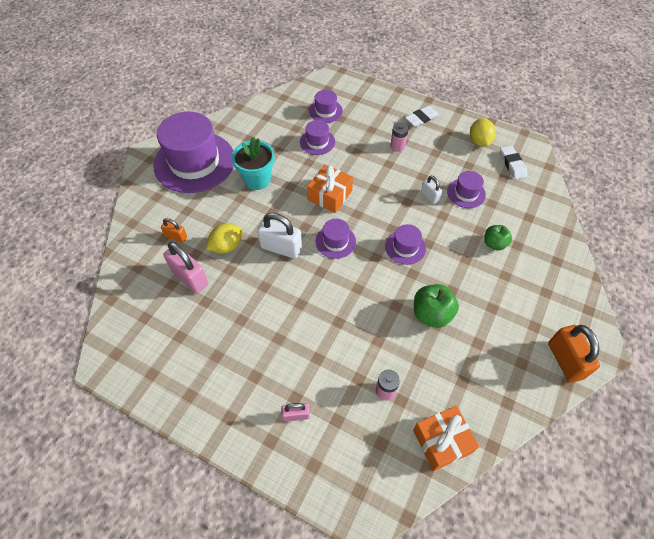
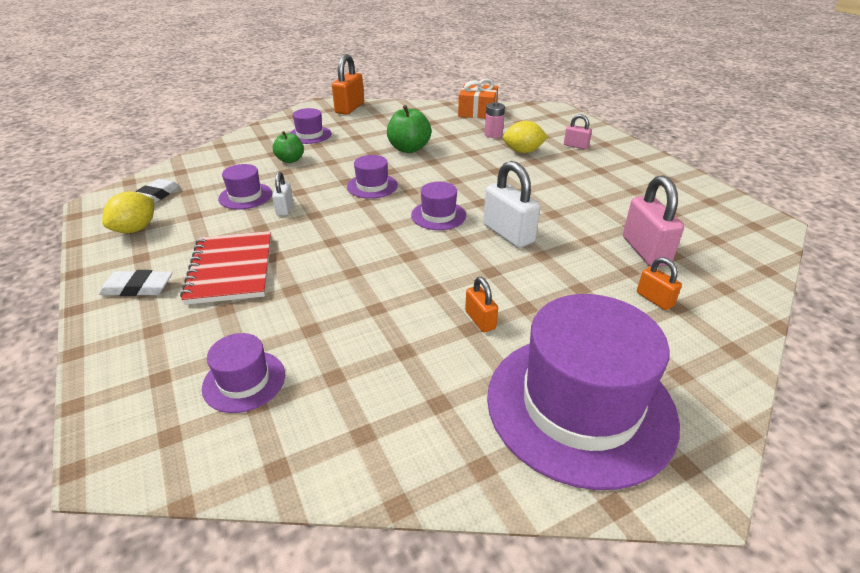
camera: 145 degrees left, 20 degrees down
(227, 246) = (580, 261): yellow lemon -> yellow lemon (523, 151)
(257, 179) = (480, 320): turquoise flower pot -> orange padlock
(317, 142) = (328, 331): purple hat -> purple hat (310, 135)
(330, 195) = (395, 256): orange gift -> none
(397, 146) = (231, 269): pink battery -> red notebook

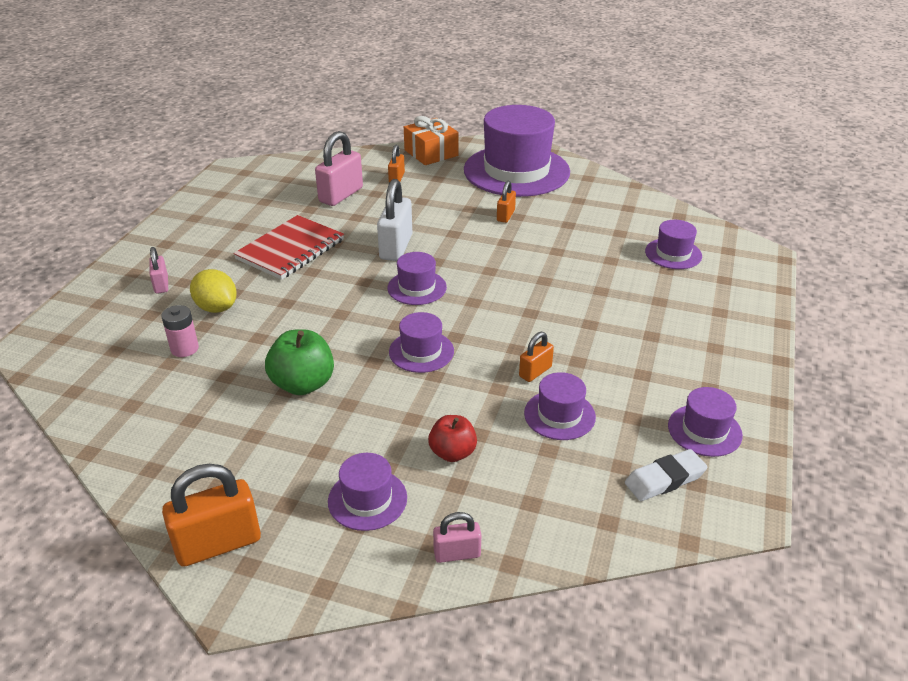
camera: 135 degrees left, 0 degrees up
(136, 229) = (704, 430): yellow lemon -> purple hat
(138, 288) = (721, 353): white eraser -> none
(231, 269) = (635, 330): red notebook -> red notebook (290, 250)
(248, 138) = (457, 554): none -> pink padlock
(285, 208) = (535, 372): white padlock -> orange padlock
(290, 160) = (452, 453): green apple -> red apple
(477, 112) = (106, 402): orange gift -> orange gift (431, 153)

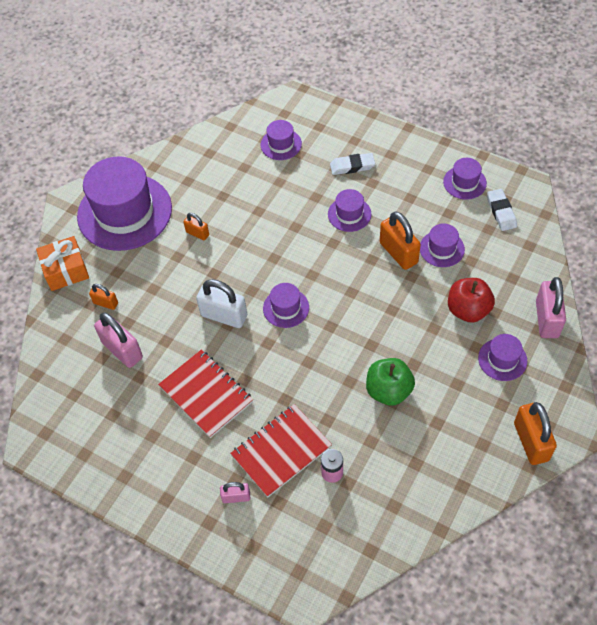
camera: 75 degrees left, 20 degrees up
(216, 308) = (281, 451): yellow lemon -> red notebook
(421, 351) = (365, 314): purple hat -> purple hat (349, 214)
(452, 453) = (468, 310): red apple -> red apple, size x1.52
(457, 554) = (547, 319): pink padlock -> pink padlock, size x1.82
(535, 372) = (398, 253): orange padlock -> orange padlock, size x1.82
(670, 314) = (352, 166): none -> white eraser

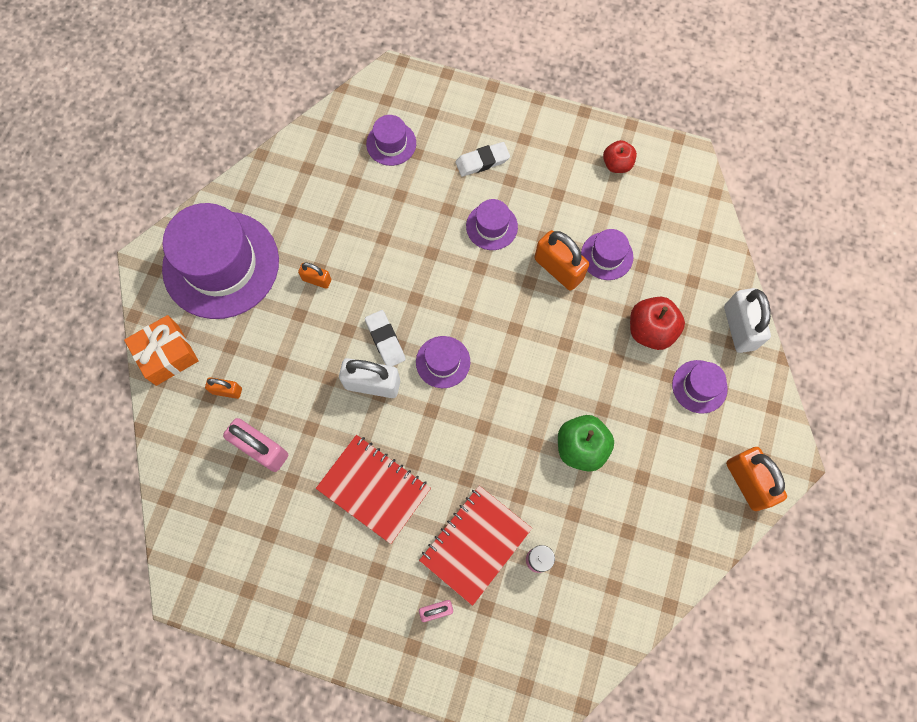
camera: 15 degrees left, 15 degrees up
(464, 182) = (617, 164): purple hat -> red apple
(501, 212) = (665, 197): white eraser -> white eraser (385, 340)
(547, 319) = (739, 327): pink padlock -> white padlock

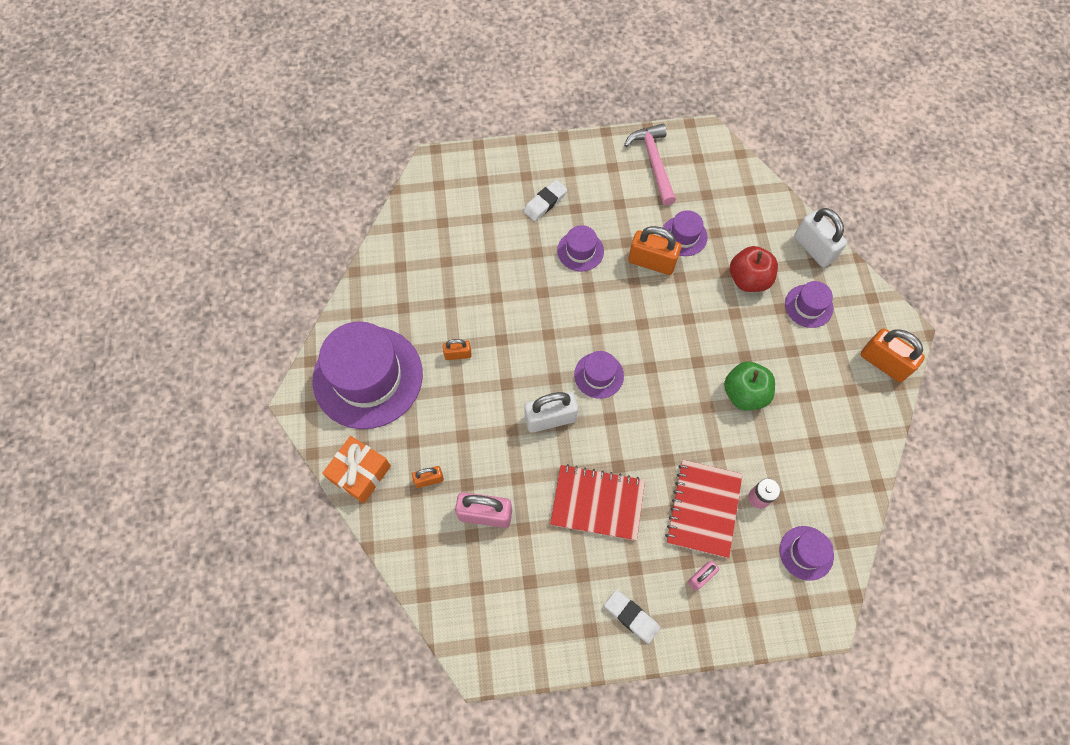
camera: 25 degrees left, 5 degrees down
(385, 340) = (542, 378): white eraser -> white eraser (631, 617)
(391, 143) = (462, 218): purple hat -> purple hat (806, 553)
(617, 164) = (653, 162): red apple -> pink hammer

